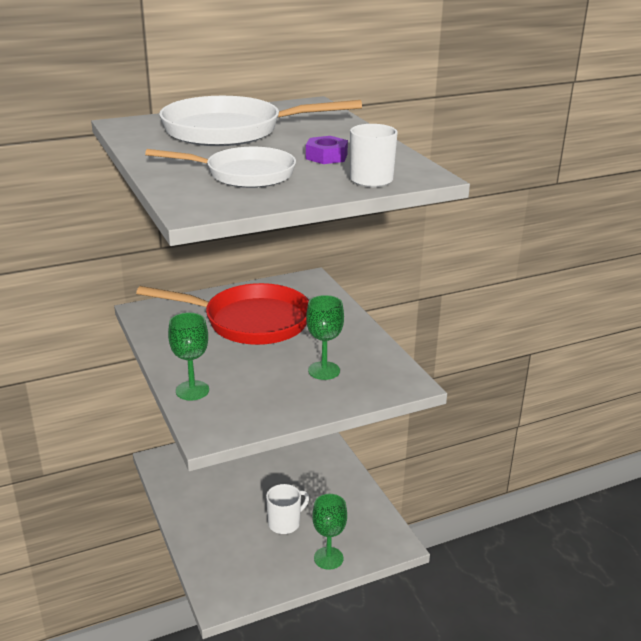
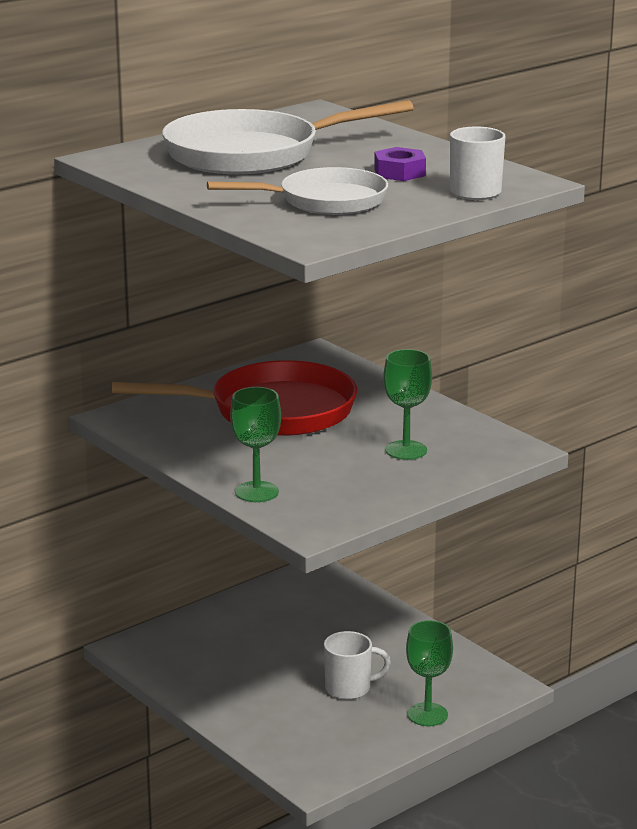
camera: 15 degrees left, 5 degrees down
(285, 523) = (349, 688): white mug -> white mug turned 45 degrees clockwise

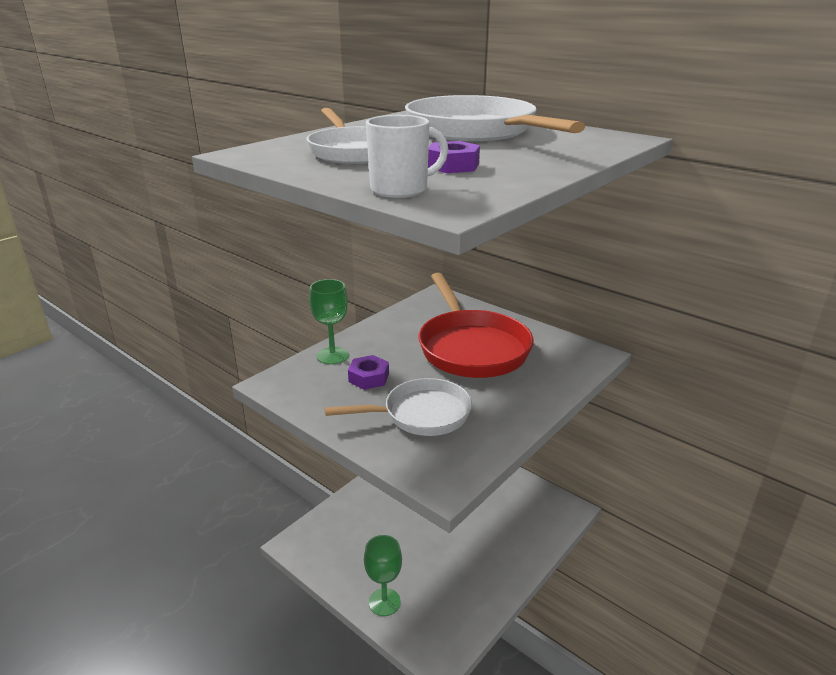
camera: 80 degrees right, 5 degrees up
(319, 473) = (369, 377): none -> purple nut
(349, 688) = (411, 549): white mug -> none
(406, 450) = (421, 414): green goblet -> white pan

